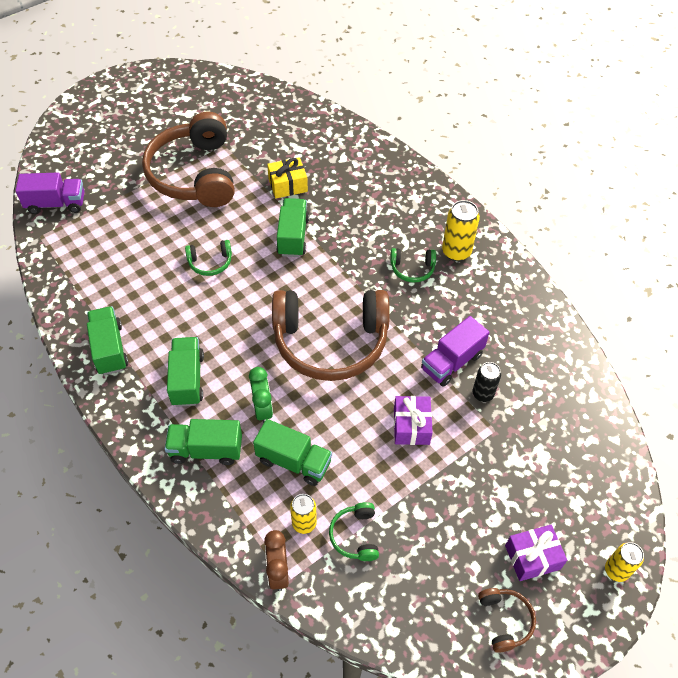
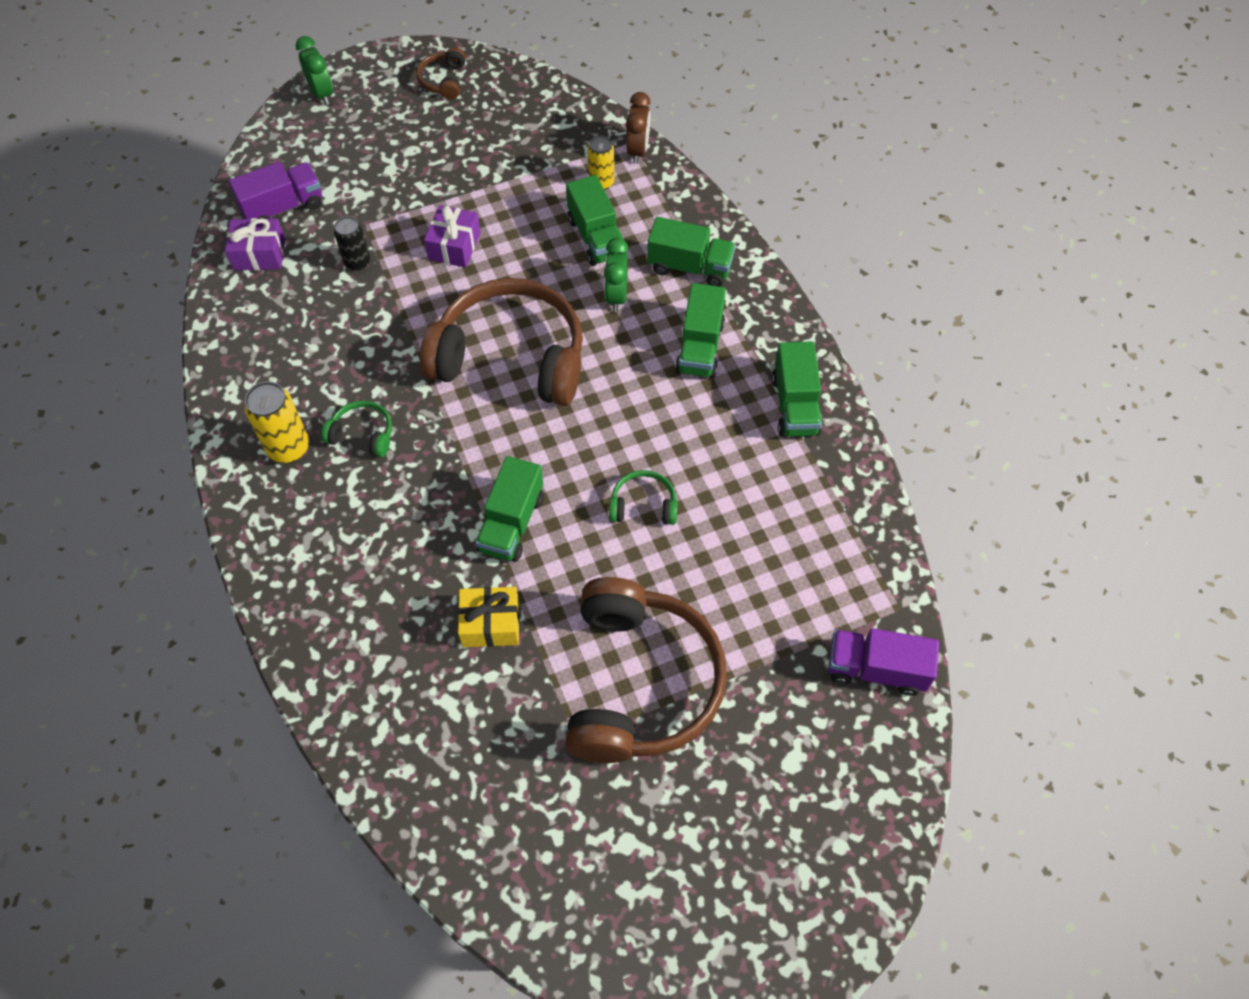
camera: 165 degrees left, 5 degrees up
(294, 461) = (596, 237): green truck -> green truck turned 150 degrees counterclockwise
(355, 535) = (554, 163): green headphones -> none
(452, 362) = (373, 304): purple truck -> purple truck (283, 207)
(532, 557) = (392, 116): purple gift -> purple gift (259, 254)
(616, 570) = (321, 93): yellow can -> green clock

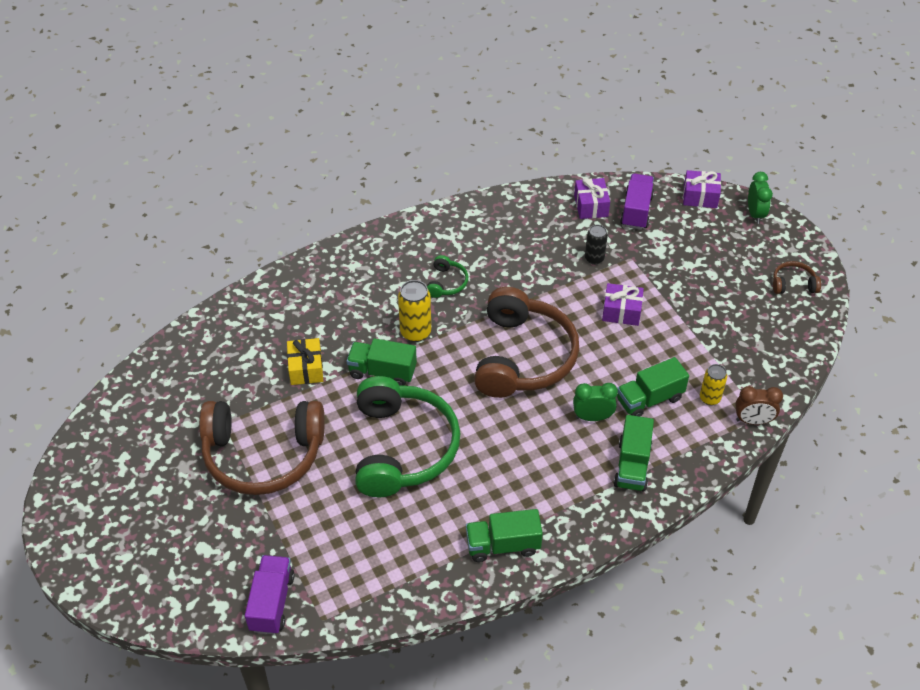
camera: 85 degrees right, 10 degrees down
(276, 140) = (700, 196): none -> purple gift
(283, 207) = (636, 211): purple truck -> purple truck turned 135 degrees counterclockwise
(288, 448) = (432, 247): yellow can -> yellow can (415, 332)
(321, 93) = (755, 214): green clock -> green clock turned 60 degrees counterclockwise
(643, 505) = (402, 447): green headphones -> green headphones, size x2.41
(700, 347) = (551, 476): green truck -> none

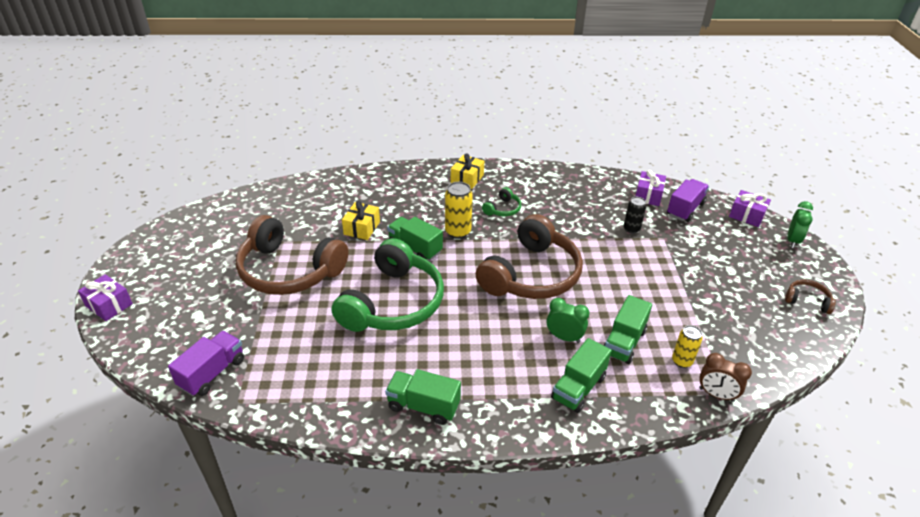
camera: 25 degrees right, 10 degrees down
(382, 255) = (467, 179): none -> yellow gift
(621, 311) = (634, 271): purple gift -> purple gift (109, 305)
(649, 399) = (624, 342): green truck -> green truck turned 60 degrees counterclockwise

